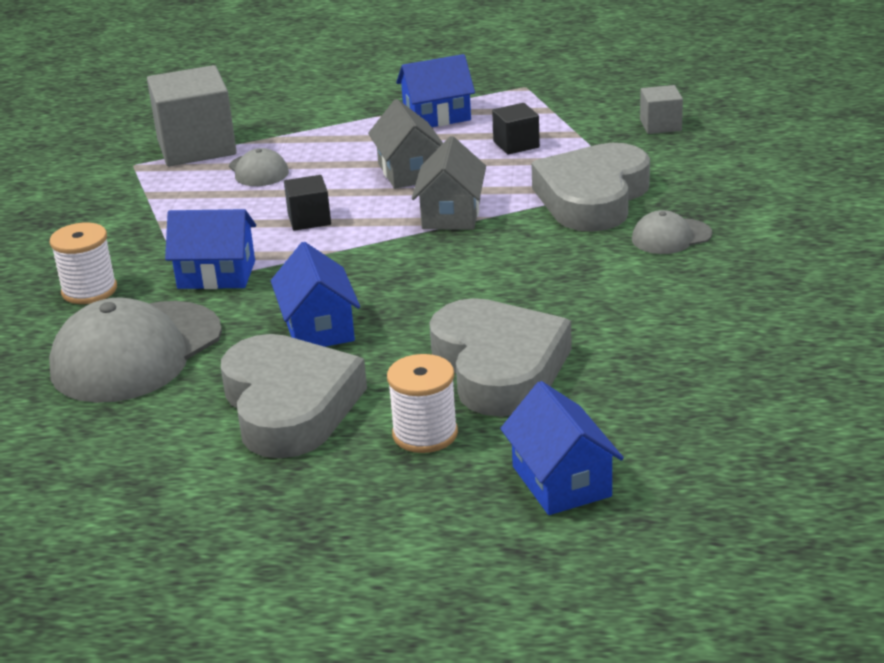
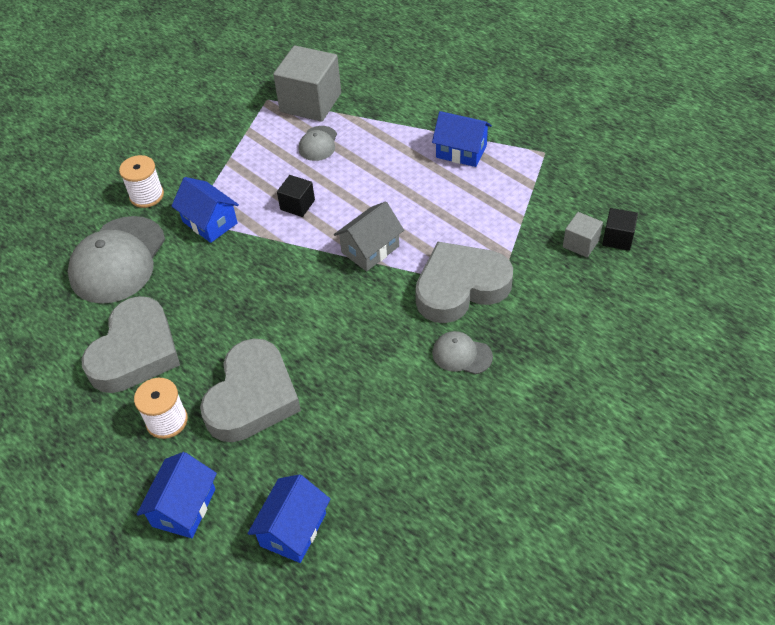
camera: 40 degrees right, 20 degrees up
(136, 352) = (118, 260): grey cap -> grey cap turned 60 degrees counterclockwise
(318, 328) = (208, 300): blue house -> blue house (293, 529)
(409, 172) = (390, 195): grey house -> none
(516, 144) = (475, 207): black cube -> black cube (617, 238)

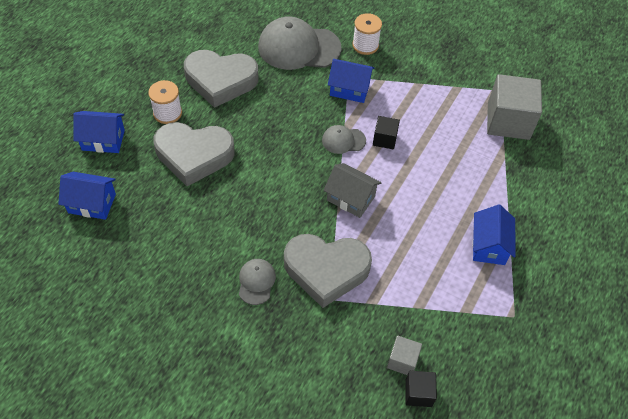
camera: 70 degrees right, 5 degrees up
(210, 222) = (349, 89): blue house -> blue house turned 75 degrees clockwise
(318, 144) = (459, 137): grey cap -> grey cap (343, 140)
(460, 287) = (326, 270): grey heart -> grey heart turned 135 degrees clockwise

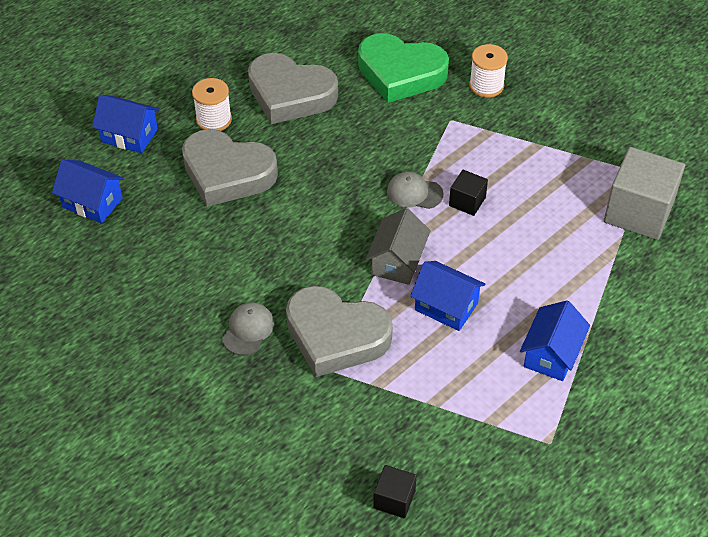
camera: 20 degrees right, 5 degrees down
(299, 47) = (400, 73): grey cap -> green heart
(349, 89) = (446, 134): blue house -> blue house (446, 306)
(351, 198) = (397, 261): grey house -> grey house turned 60 degrees clockwise
(402, 361) = (389, 458): grey cube -> none

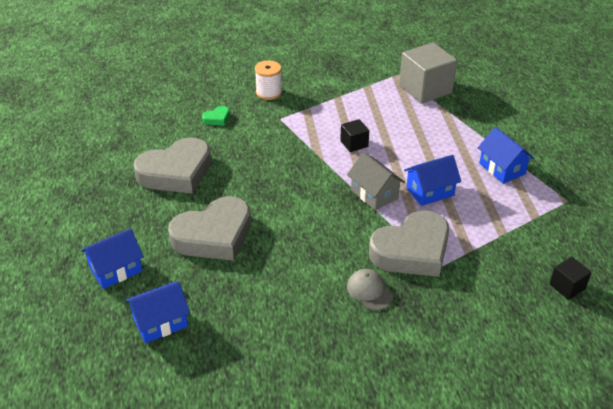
camera: 55 degrees left, 10 degrees down
(214, 119) = (154, 218): white spool -> none
(400, 73) = (217, 118): green heart -> green heart, size x0.40
(414, 193) = (324, 160): grey cap -> none

